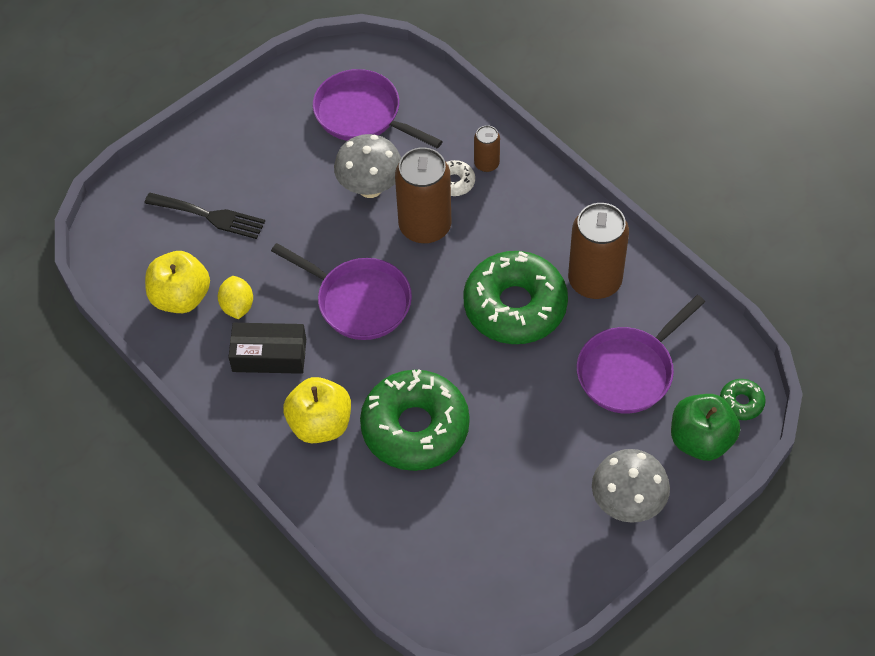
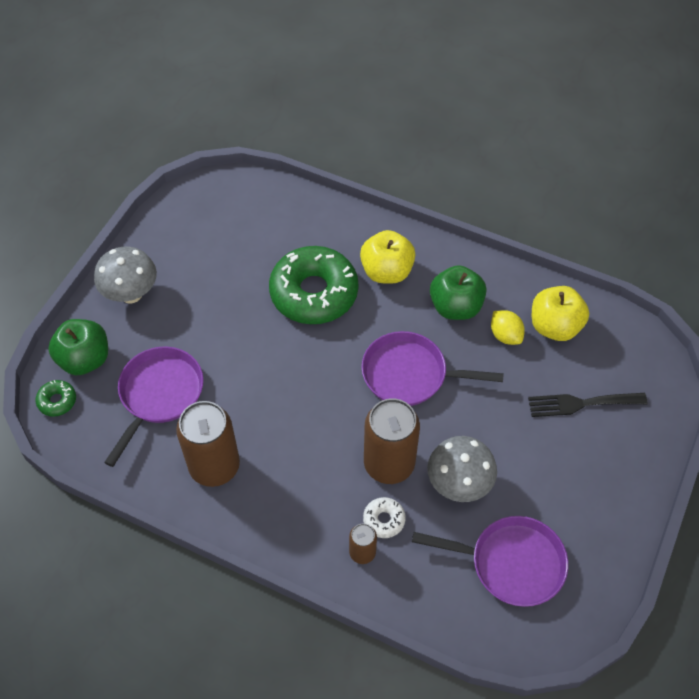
camera: 155 degrees right, 0 degrees up
(269, 355) = (455, 307): black box -> green apple
(515, 306) = (276, 417): green donut -> none

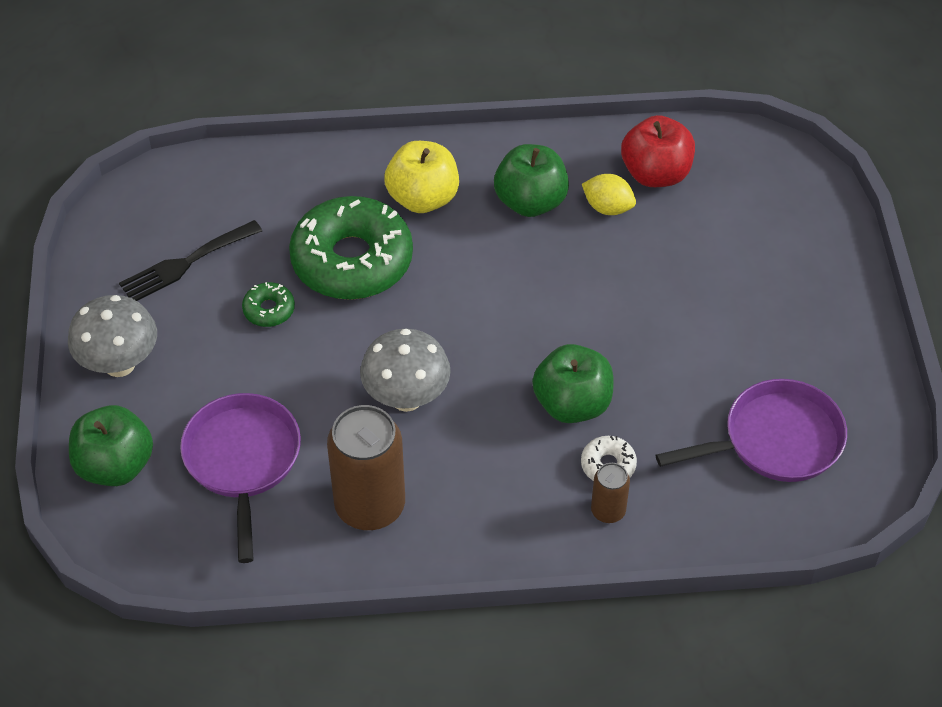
camera: 30 degrees left, 5 degrees down
(57, 401) = (115, 530): green donut -> green donut (269, 310)
(389, 464) = (572, 404): brown can -> green apple
(410, 374) = (529, 298): purple pan -> none
(458, 484) = (664, 388): grey mushroom -> grey mushroom (406, 398)
(554, 326) = (656, 174): yellow apple -> red apple
(581, 403) = (738, 242): black fork -> black fork (185, 264)

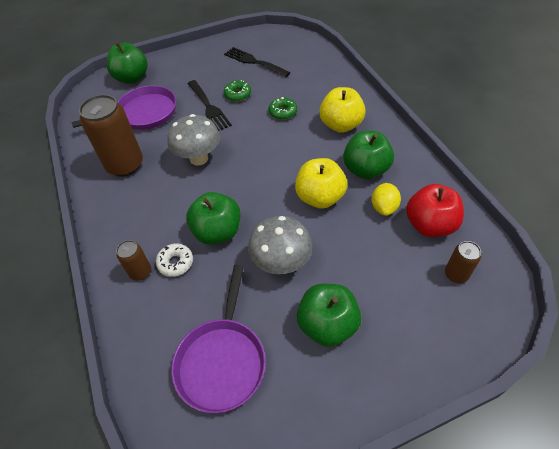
camera: 75 degrees right, 0 degrees up
(119, 364) = (188, 62): grey mushroom -> grey mushroom (281, 263)
(281, 358) = (209, 107): none -> black fork
(352, 260) = (283, 112): green donut -> green donut, size x0.42
(559, 269) = (320, 197): none -> yellow apple
(737, 180) = (456, 274): none -> brown can
(762, 324) = (327, 325): none -> green apple
(775, 440) = (222, 360): purple pan -> purple pan turned 45 degrees clockwise

